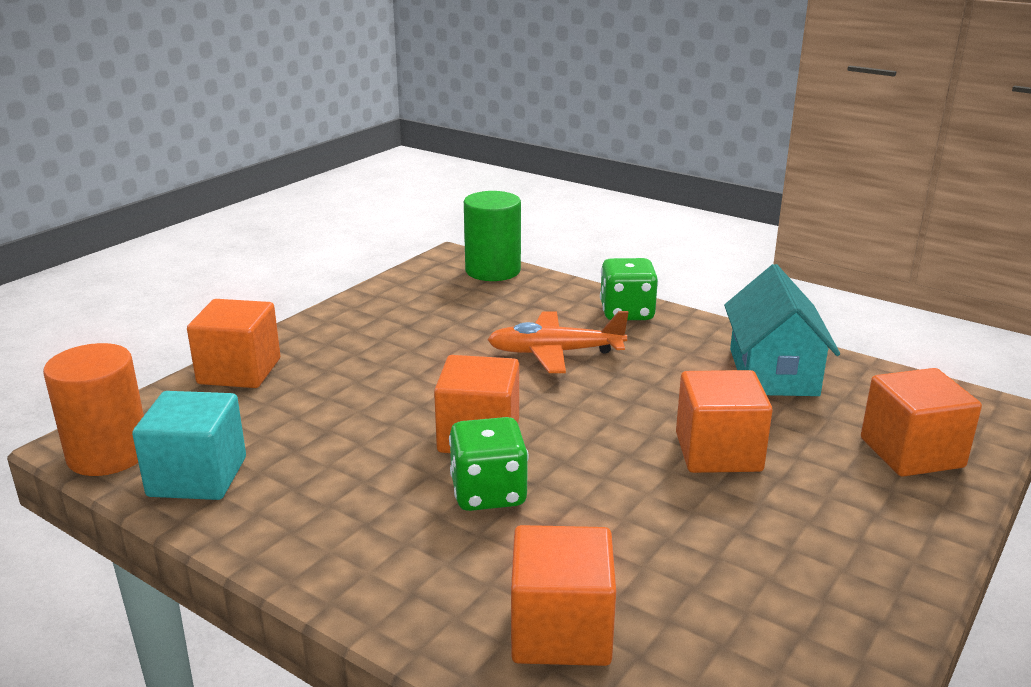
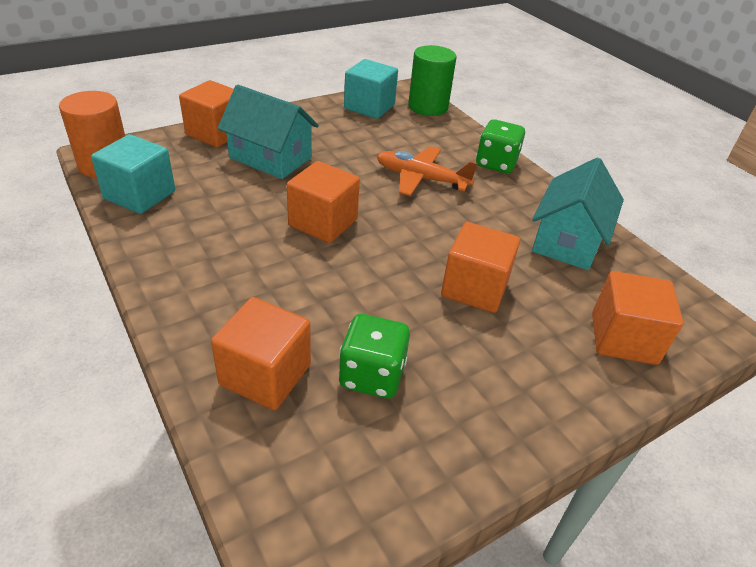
camera: 20 degrees right, 15 degrees up
(343, 381) = (270, 158): none -> turquoise house
(420, 288) = (369, 107): none -> turquoise cube
(488, 493) = (297, 264): green dice -> green dice (372, 375)

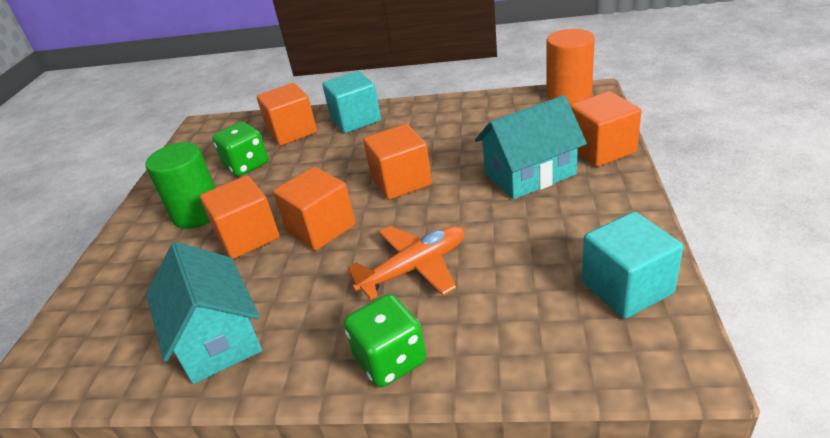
camera: 135 degrees right, 5 degrees down
(140, 195) = (511, 106): turquoise cube -> turquoise cube (355, 120)
(428, 107) = (602, 363): green cylinder -> green cylinder (198, 213)
(623, 338) = (111, 296): orange cube -> orange cube (321, 228)

